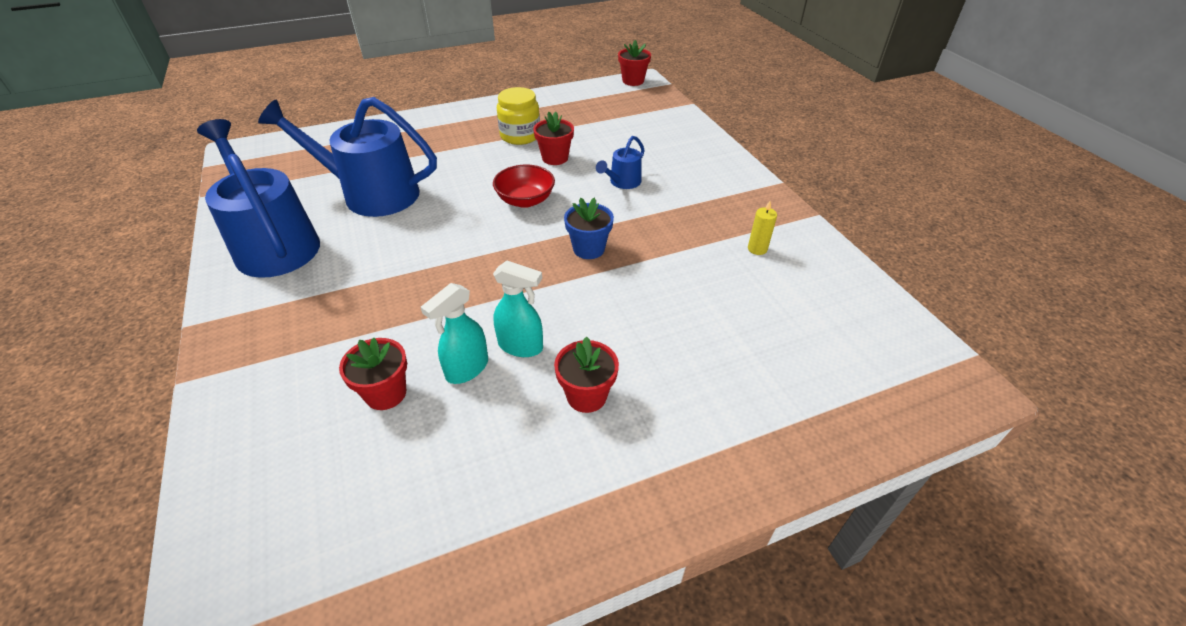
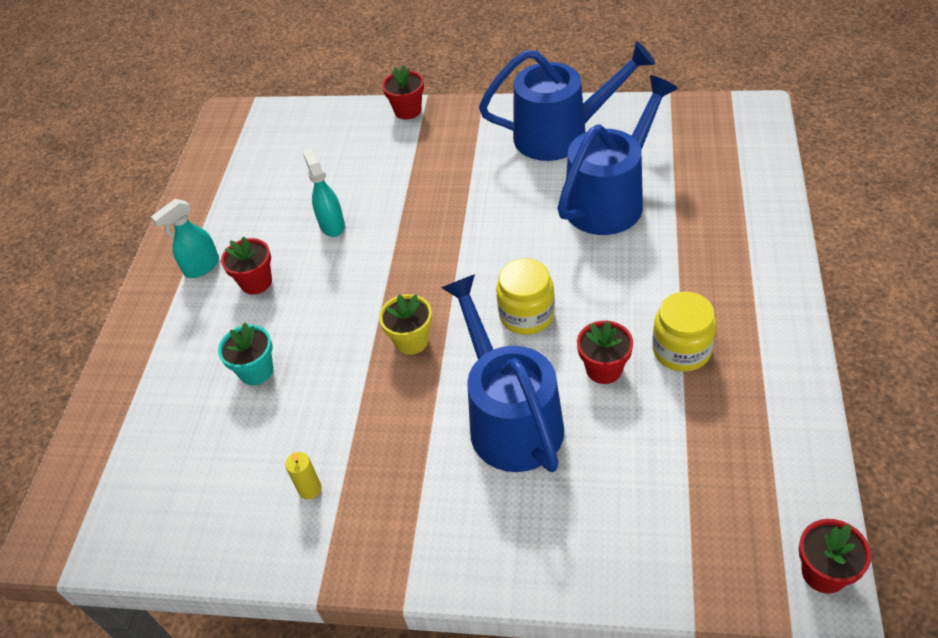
camera: 125 degrees right, 5 degrees up
(386, 393) = (343, 183): red flower pot -> red flower pot (408, 110)
(521, 346) = (329, 259): turquoise spray bottle -> turquoise spray bottle (201, 267)
(525, 200) = (526, 315): red bowl -> yellow jar
(588, 249) = (411, 341): blue flower pot -> yellow flower pot
(622, 182) = (509, 418): blue watering can -> blue watering can, size x2.21
(691, 333) = (256, 371): none -> turquoise flower pot

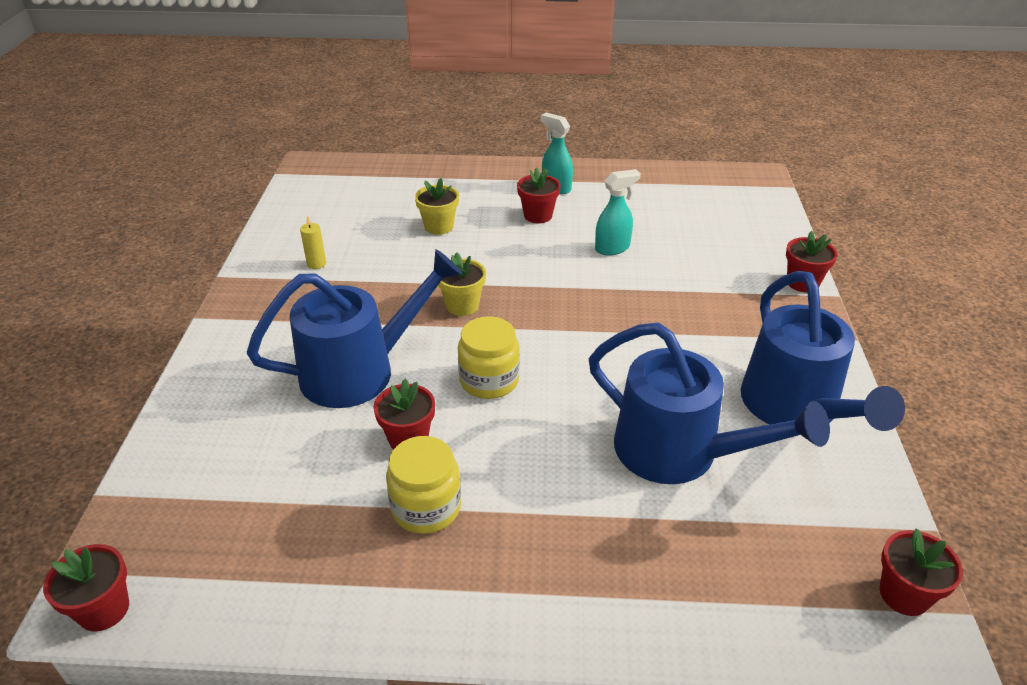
camera: 80 degrees right, 10 degrees down
(256, 371) = (439, 226): turquoise flower pot -> yellow flower pot
(722, 112) = (904, 595): none -> red flower pot

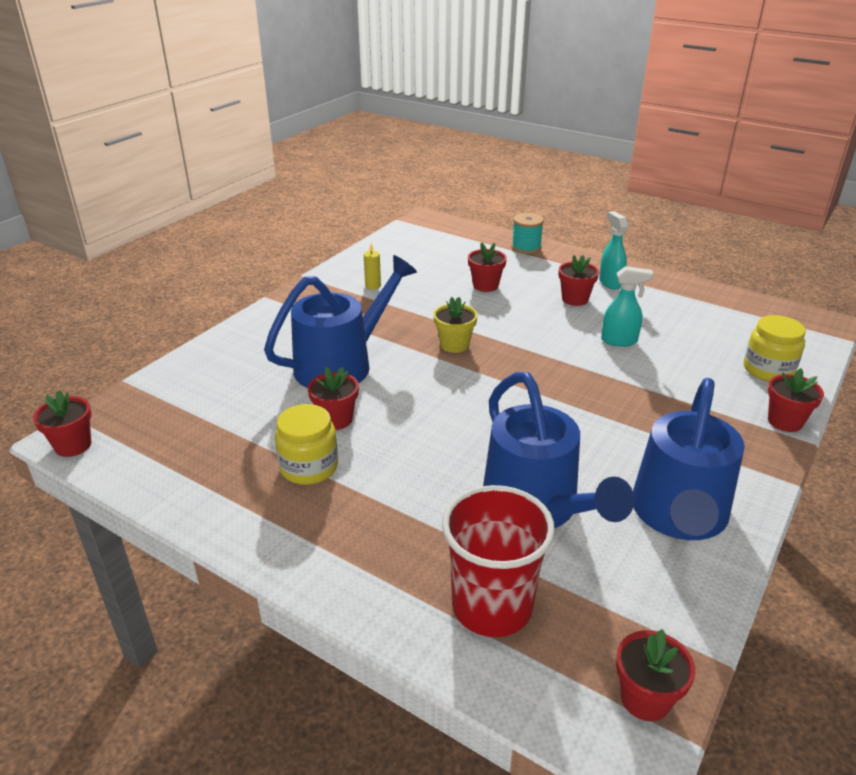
camera: 30 degrees right, 5 degrees down
(360, 370) = (342, 364): blue watering can -> blue watering can turned 45 degrees counterclockwise
(439, 226) = (485, 285): yellow flower pot -> red flower pot
(445, 171) = (526, 247): none -> turquoise spool
(489, 380) = (429, 402): yellow jar -> yellow jar (768, 370)
(722, 573) = (492, 606): none -> red cup

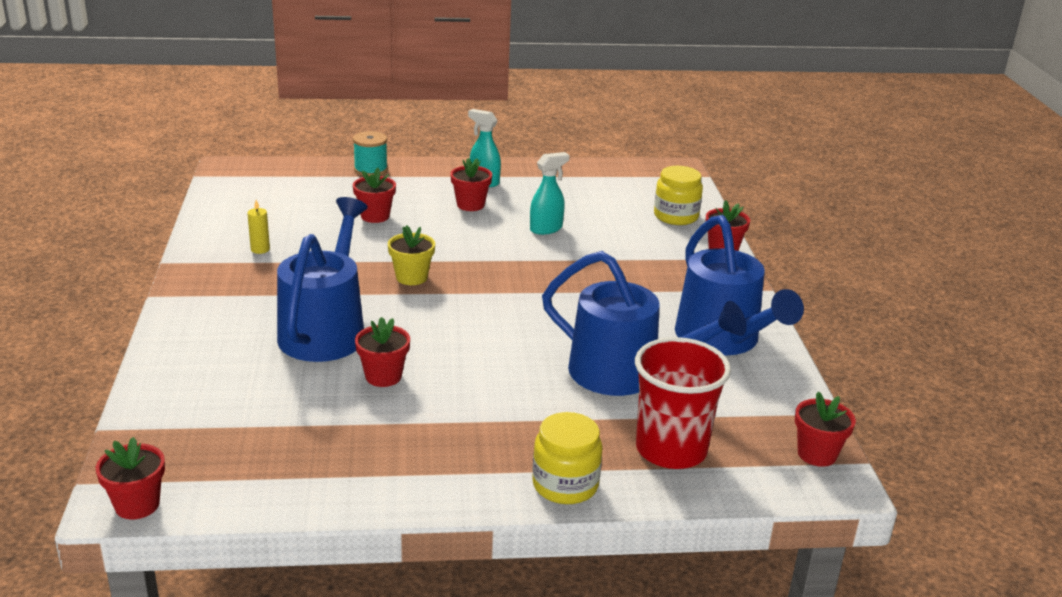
camera: 40 degrees left, 5 degrees down
(309, 467) = (410, 422): yellow jar -> yellow jar (565, 485)

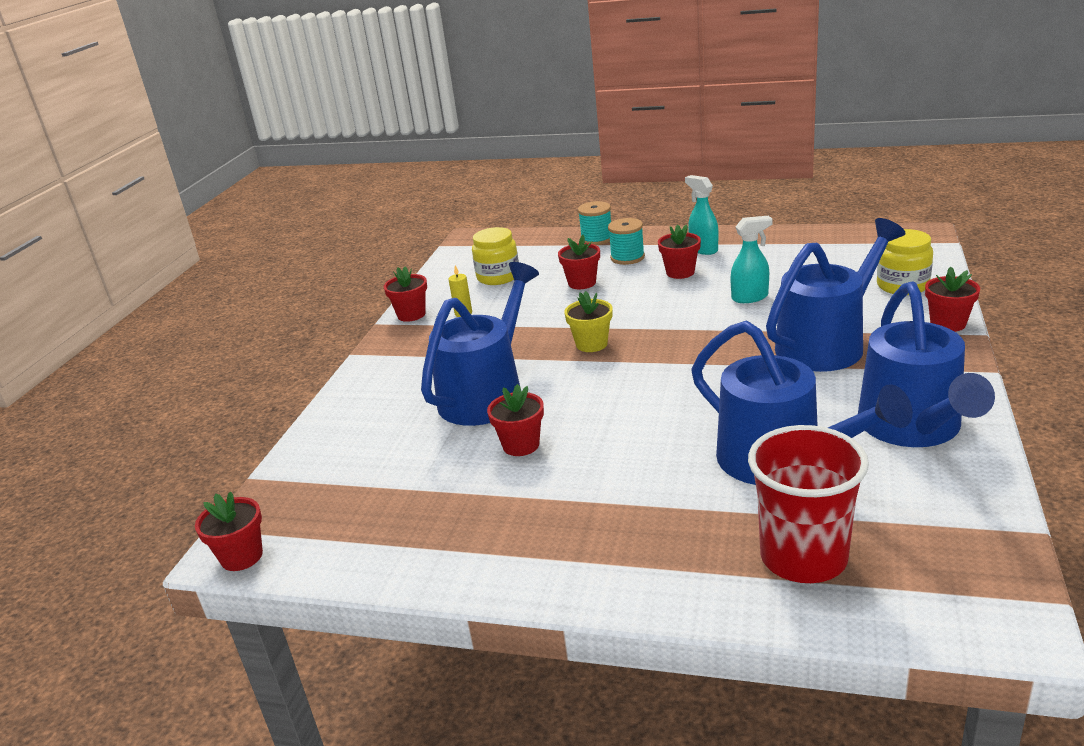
camera: 25 degrees right, 0 degrees up
(411, 190) = (627, 257): none -> turquoise spool
(565, 485) = (662, 586): yellow jar -> yellow jar (498, 277)
(630, 270) = (827, 343): none -> blue watering can
(817, 454) = (995, 584): red flower pot -> red flower pot (411, 315)

